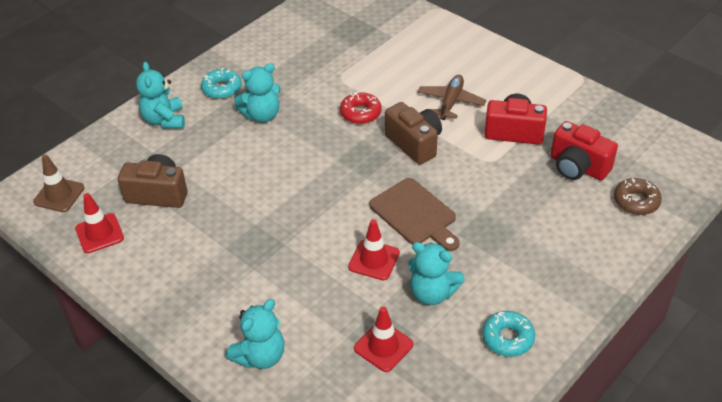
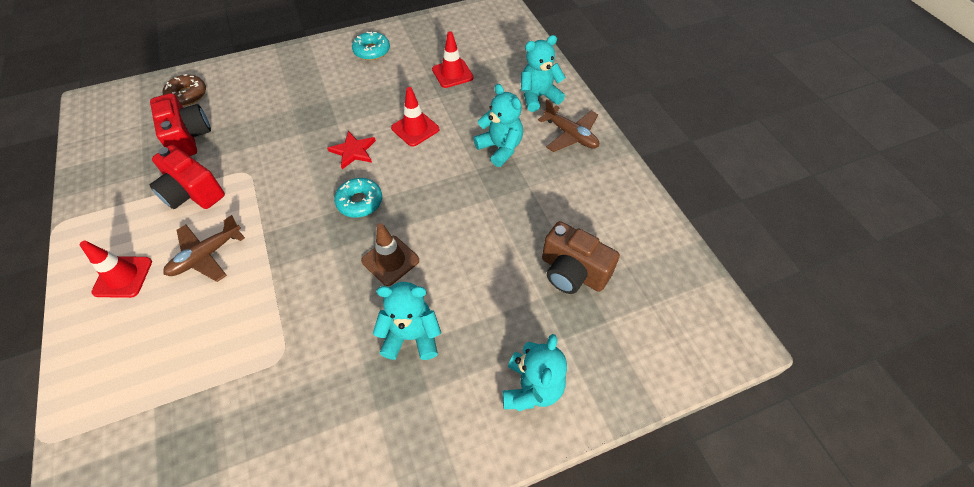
camera: 155 degrees left, 10 degrees up
(59, 195) = (684, 319): brown traffic cone -> brown traffic cone (390, 260)
(99, 233) = (644, 249): red traffic cone -> red traffic cone (123, 277)
(203, 319) = (570, 135): none -> brown plane
(222, 89) = (435, 414): turquoise donut -> turquoise donut (359, 202)
(360, 113) = (305, 285): red donut -> none
(414, 143) = (289, 220): brown camera -> none
(415, 214) = (353, 151): brown cutting board -> red star
(432, 293) = (393, 91): turquoise teddy bear -> turquoise teddy bear (500, 148)

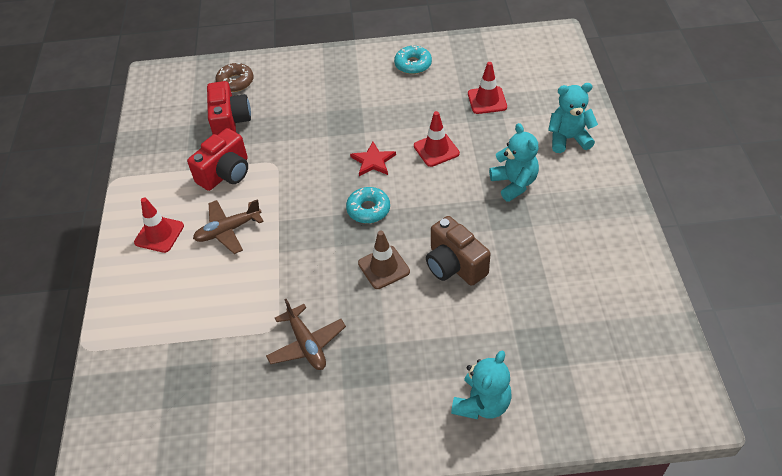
camera: 20 degrees right, 5 degrees down
(192, 193) = (226, 173): red camera -> red camera turned 105 degrees counterclockwise
(411, 336) = (386, 336): turquoise teddy bear -> none
(570, 135) = (589, 183): brown plane -> brown plane (306, 344)
(572, 272) = (550, 314): brown camera -> brown camera (454, 265)

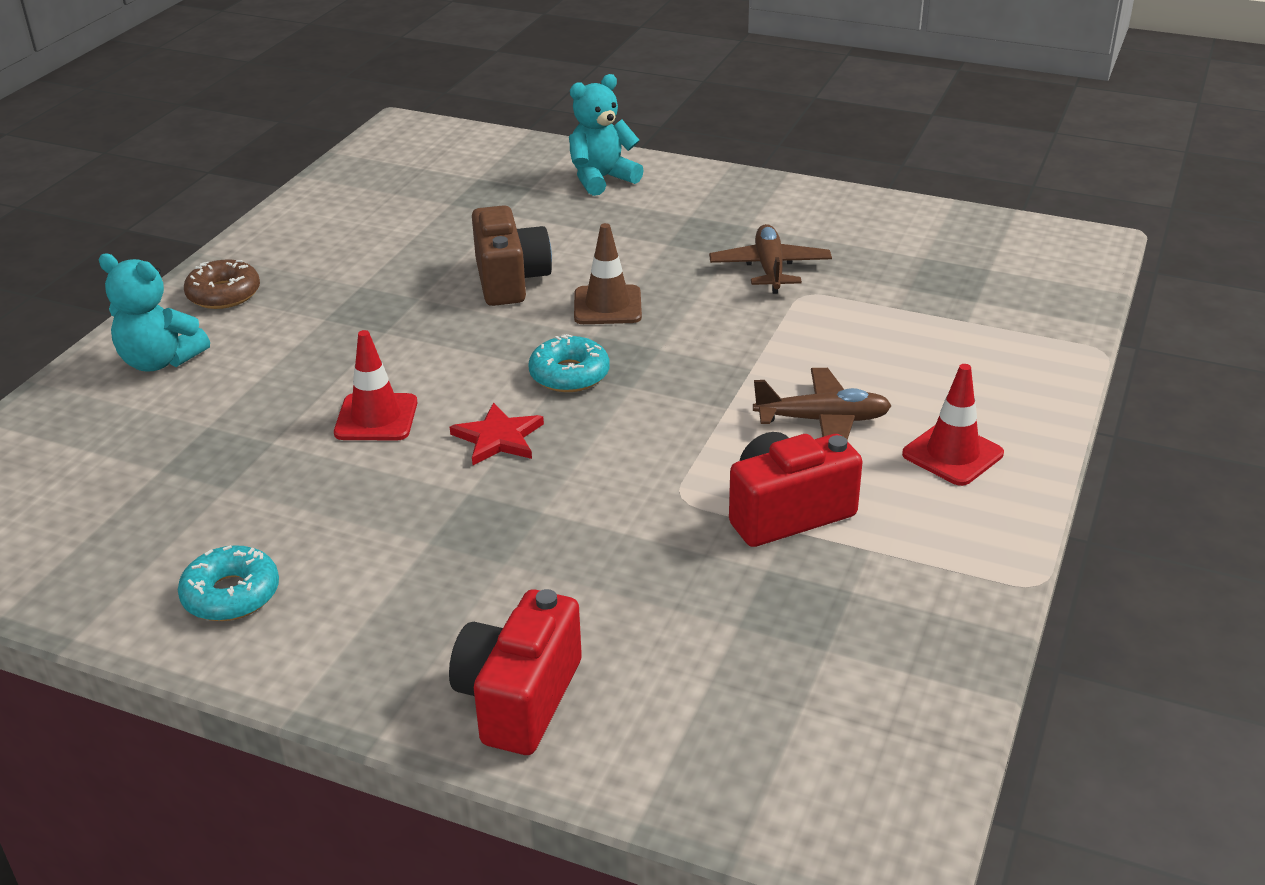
camera: 155 degrees left, 15 degrees down
(230, 122) = (728, 618): red camera -> red camera (519, 698)
(235, 82) = (663, 723): brown donut -> brown donut (224, 294)
(487, 100) = (193, 464): red traffic cone -> none
(514, 183) = (319, 335): turquoise teddy bear -> none

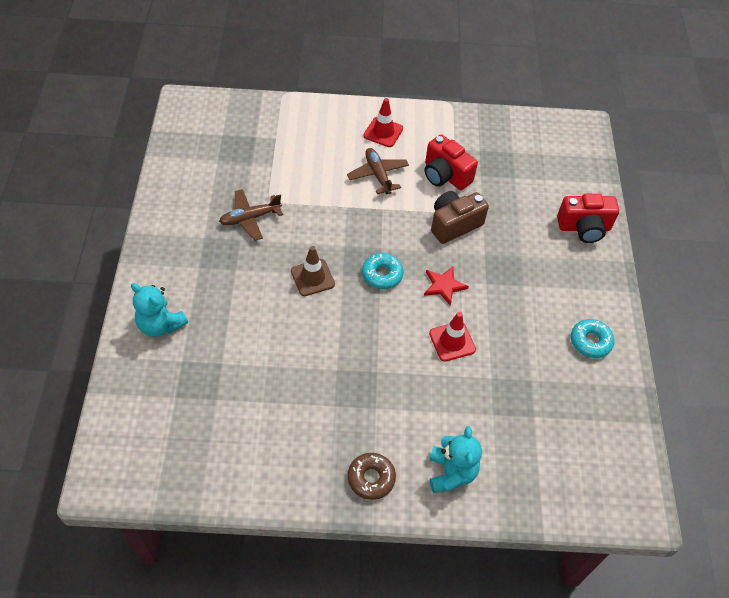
camera: 115 degrees left, 20 degrees up
(510, 280) = (302, 331): brown camera -> brown camera (454, 224)

